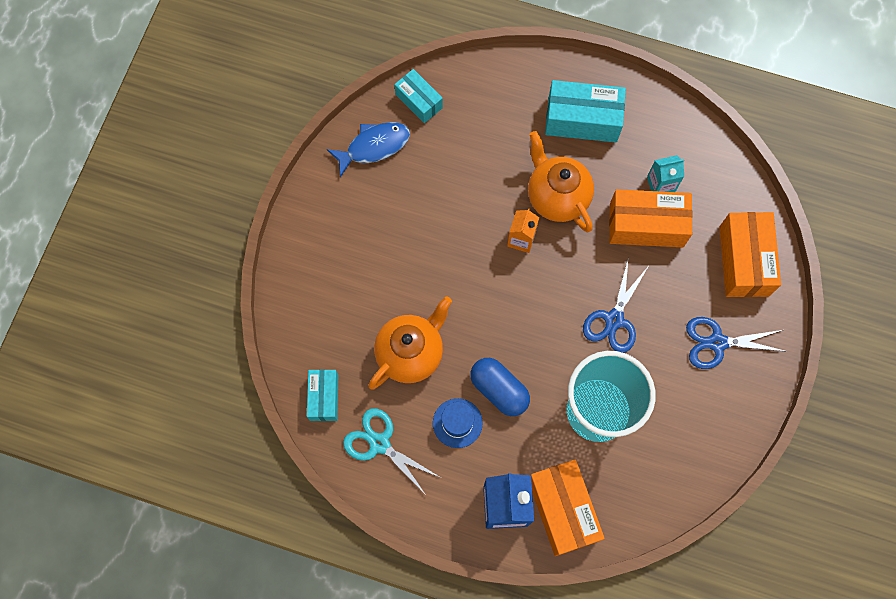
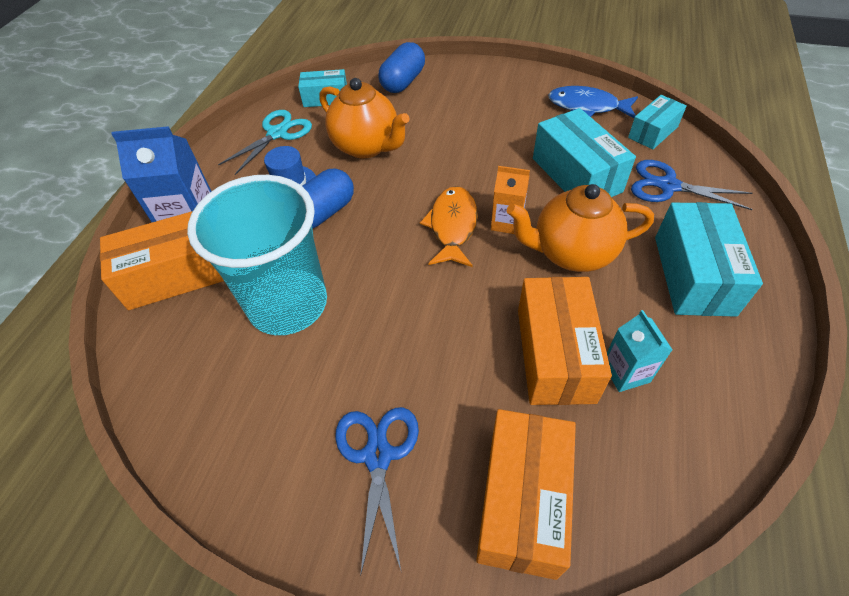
camera: 90 degrees right, 20 degrees down
(305, 316) = (403, 82): none -> blue capsule
(374, 146) = (587, 107): blue fish -> blue fish turned 135 degrees clockwise
(469, 175) = (576, 175): none -> turquoise box
(522, 282) = (452, 226): none -> orange fish
(557, 197) = (571, 253): orange teapot -> orange teapot turned 150 degrees counterclockwise
(614, 320) = (409, 319): blue scissors -> blue scissors (668, 186)
(744, 261) = (522, 501): orange box -> orange box turned 75 degrees counterclockwise

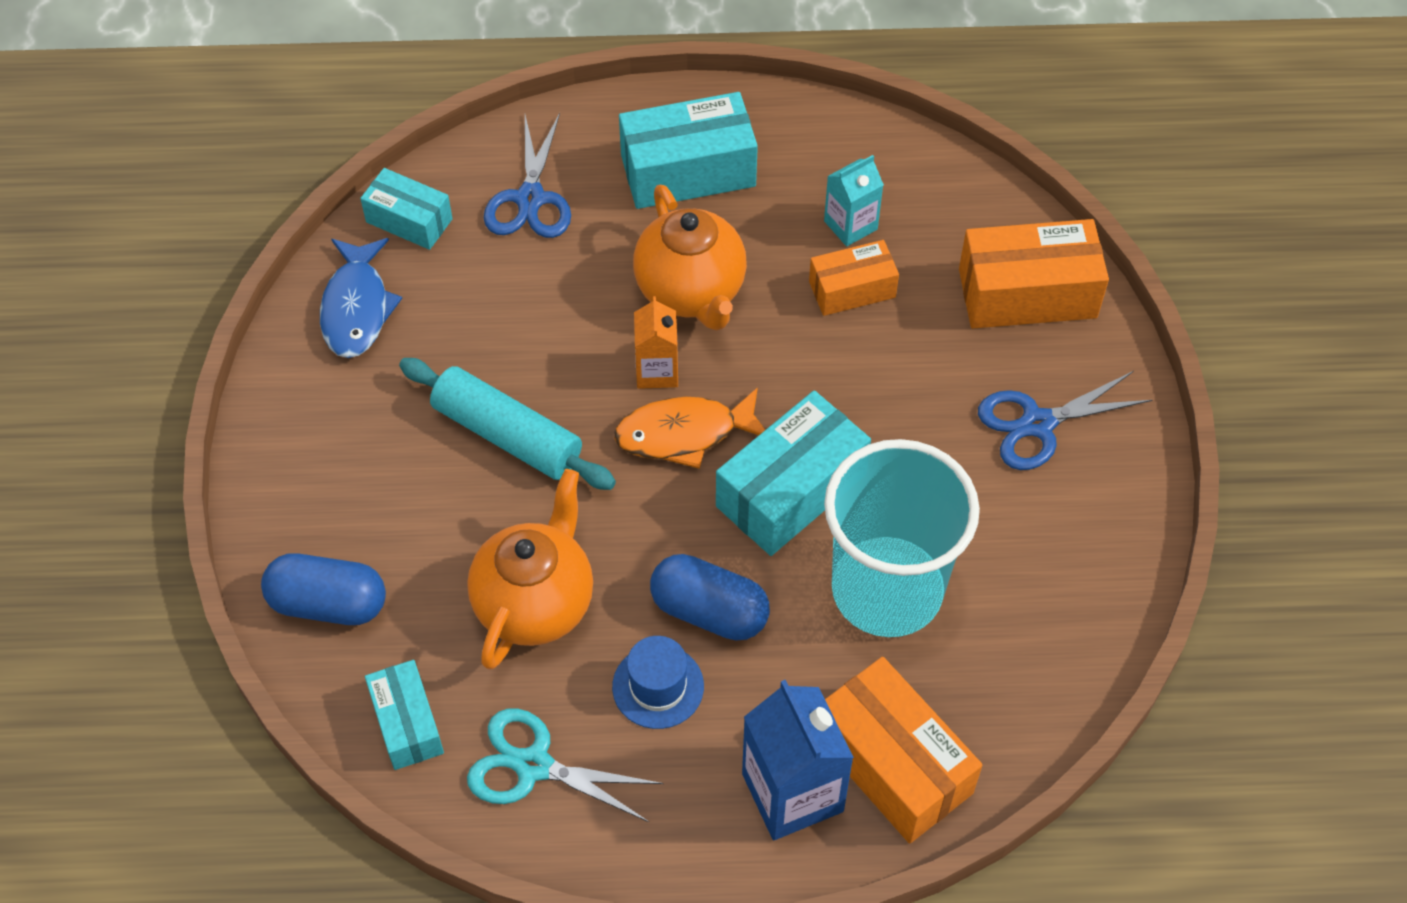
camera: 110 degrees left, 5 degrees up
(480, 151) = (507, 435): none -> turquoise rolling pin
(555, 354) = (852, 289): orange box -> orange box, size x0.60
(576, 175) = (534, 303): turquoise box -> turquoise box (791, 490)

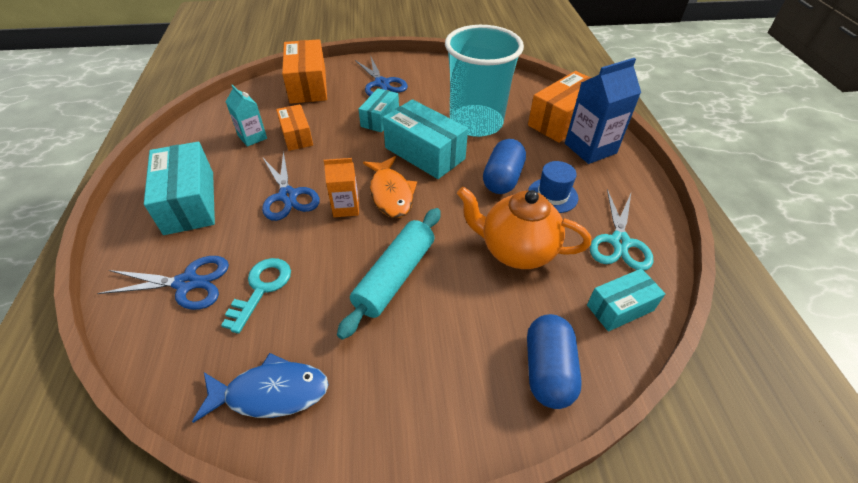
camera: 95 degrees left, 10 degrees down
(409, 220) = (184, 364): turquoise box -> turquoise box (380, 119)
(509, 280) = (261, 288): none -> turquoise key
(691, 292) = (288, 196): orange teapot -> blue scissors

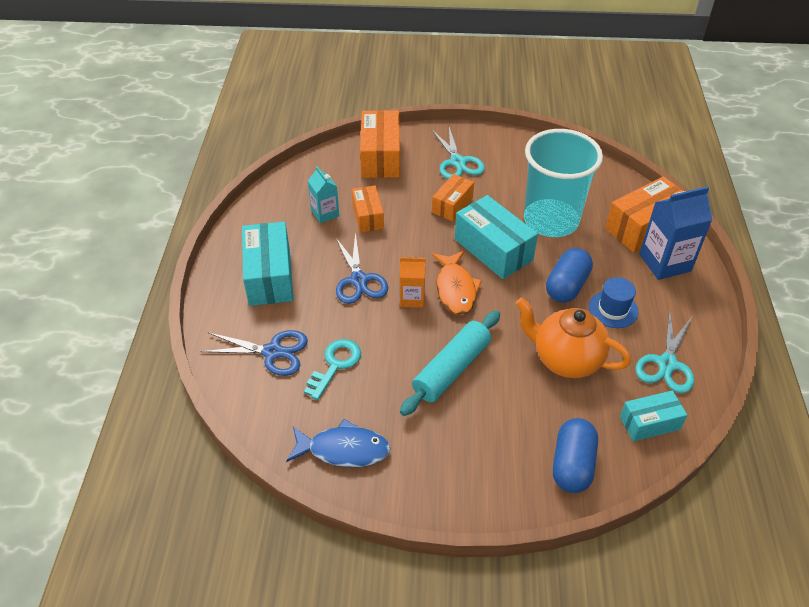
camera: 10 degrees right, 0 degrees up
(380, 119) = (452, 205): turquoise box -> orange box
(381, 83) = (457, 162): blue scissors -> turquoise scissors

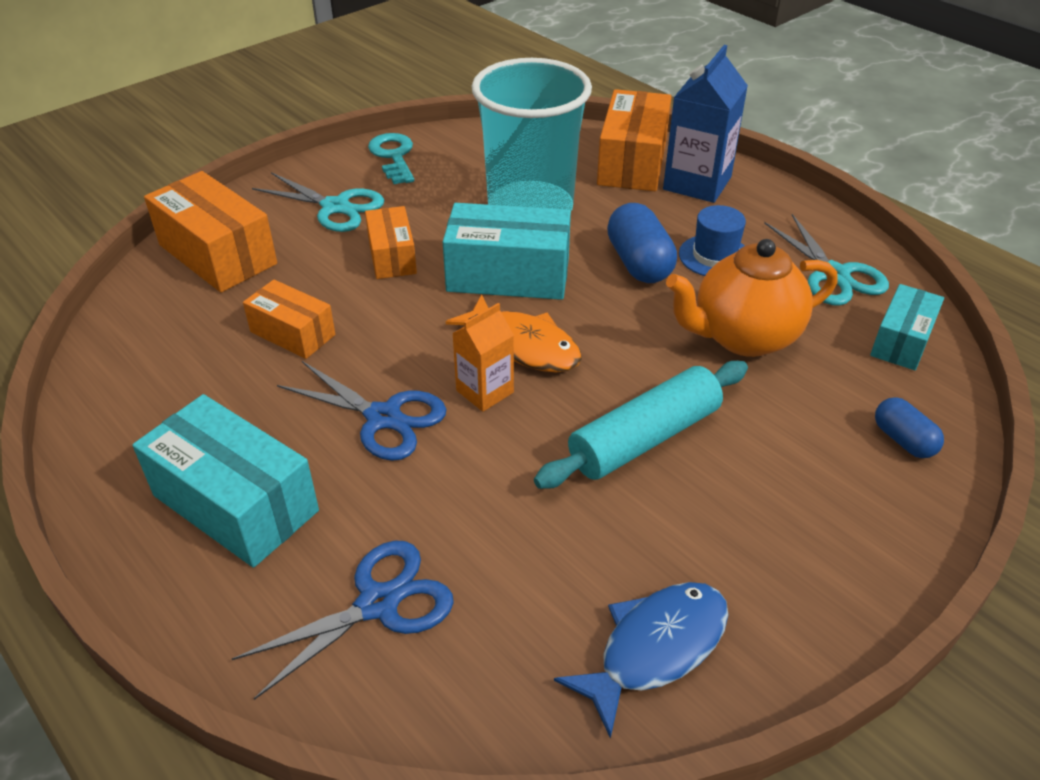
camera: 45 degrees left, 5 degrees down
(325, 213) = (220, 366): turquoise carton -> none
(335, 364) = (494, 547): turquoise key -> turquoise key (393, 156)
(451, 369) = (644, 438): turquoise rolling pin -> turquoise rolling pin turned 60 degrees clockwise
(572, 465) = (903, 440): blue capsule -> blue capsule, size x0.60

